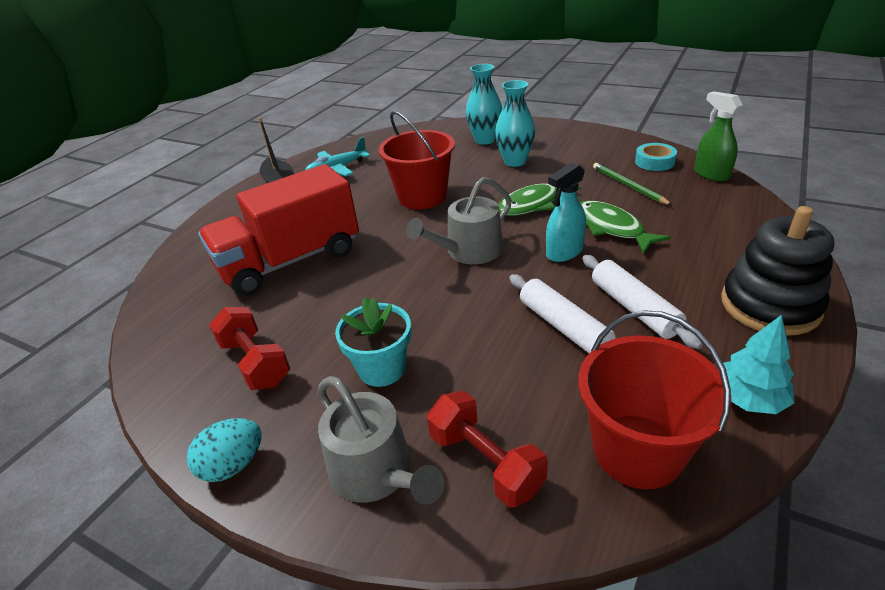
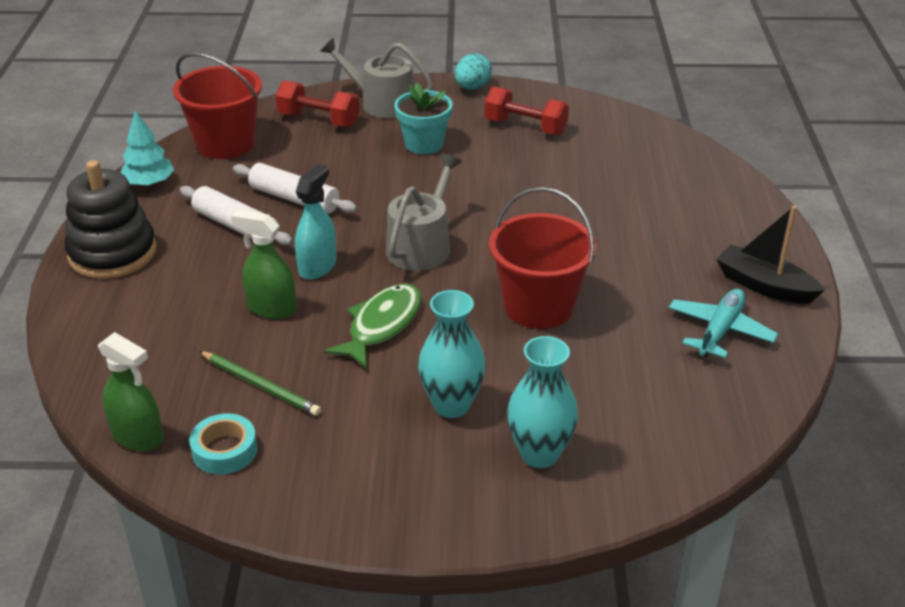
camera: 150 degrees right, 0 degrees up
(290, 261) = (602, 198): red truck -> none
(612, 228) = (271, 308): green fish -> green spray bottle

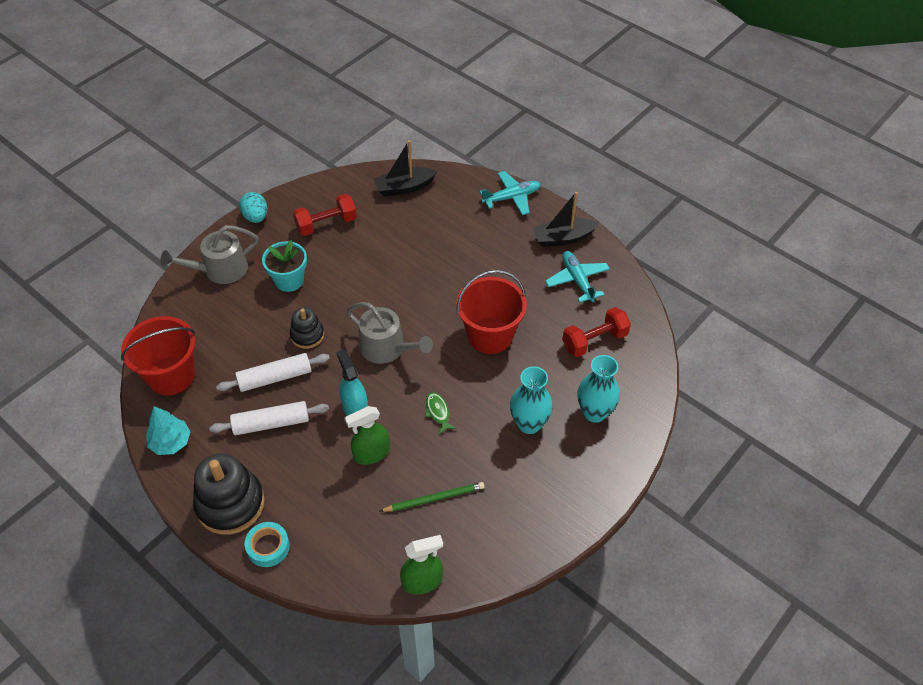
camera: 50 degrees left, 15 degrees up
(224, 450) = (472, 545): turquoise tape -> turquoise tape (268, 547)
(318, 120) = (201, 312): red dumbbell -> red dumbbell (594, 341)
(371, 189) = (307, 335): none -> black stacking toy
(382, 325) = (438, 412): green fish -> green fish, size x0.56
(422, 246) = (387, 348): grey watering can -> grey watering can turned 150 degrees clockwise
(649, 144) = (404, 187): none -> black boat
(758, 218) = (511, 197): none -> turquoise plane

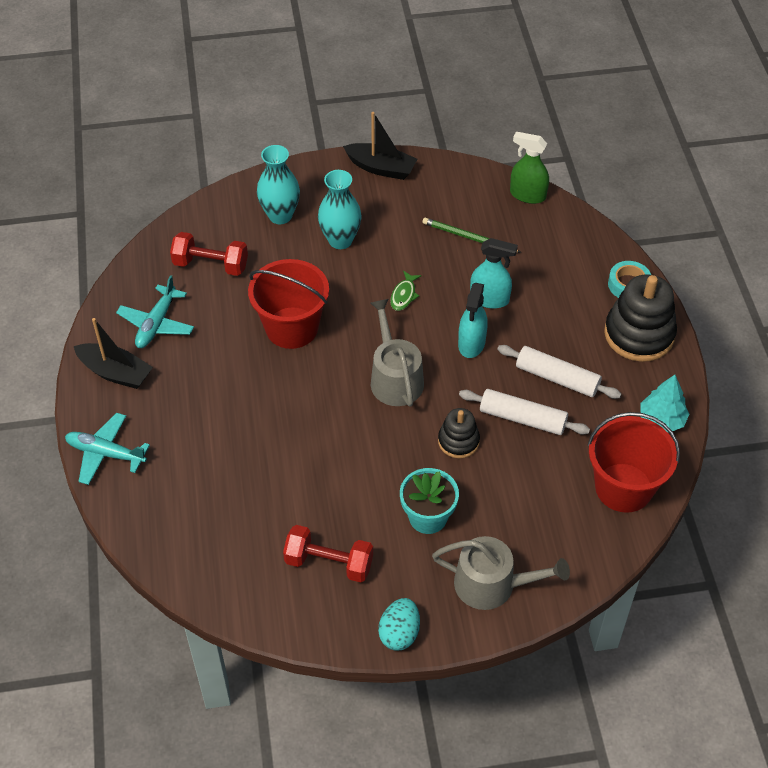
camera: 140 degrees left, 0 degrees up
(371, 453) = (489, 299): green spray bottle -> turquoise spray bottle
(404, 187) = (198, 551): black boat -> black boat (381, 168)

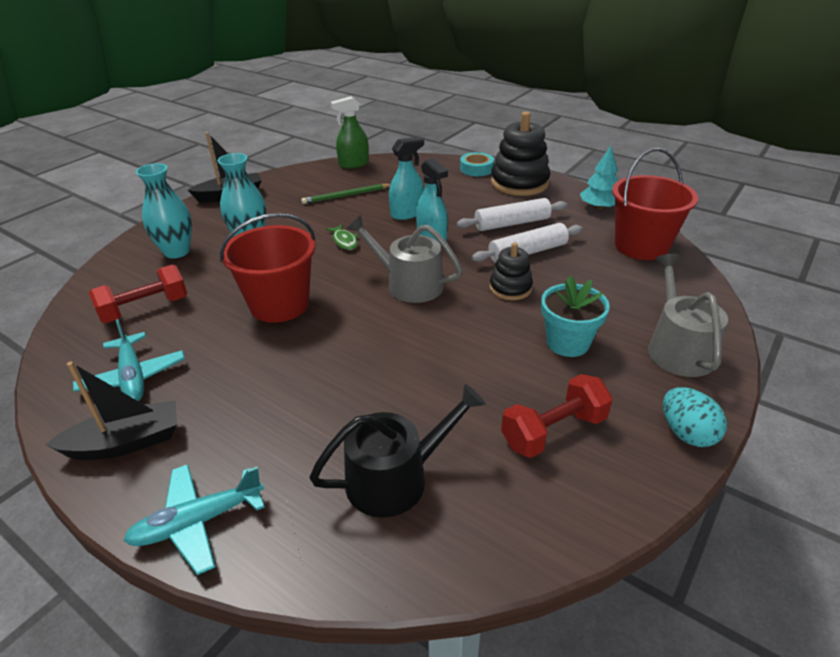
camera: 45 degrees left, 15 degrees down
(215, 513) = (396, 478): none -> black watering can
(492, 584) = (677, 348): grey watering can -> grey watering can turned 60 degrees counterclockwise

